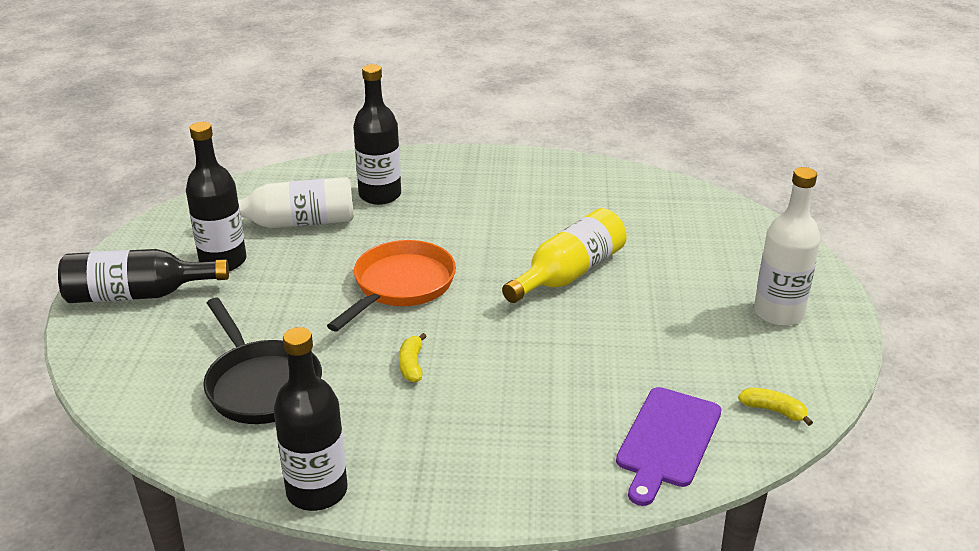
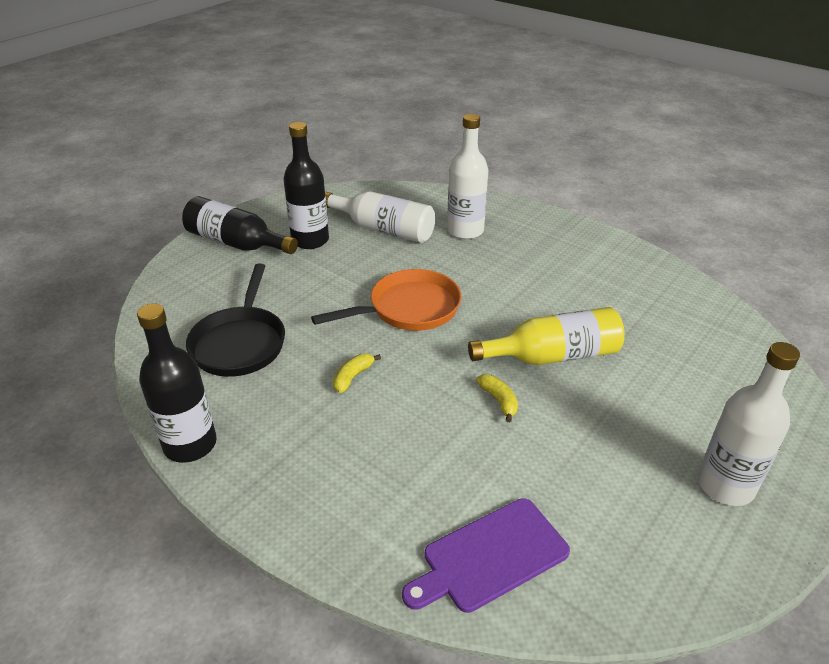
camera: 35 degrees right, 5 degrees up
(380, 195) = (465, 231): black bottle -> white bottle
(774, 410) = (624, 585): yellow banana -> yellow banana (499, 401)

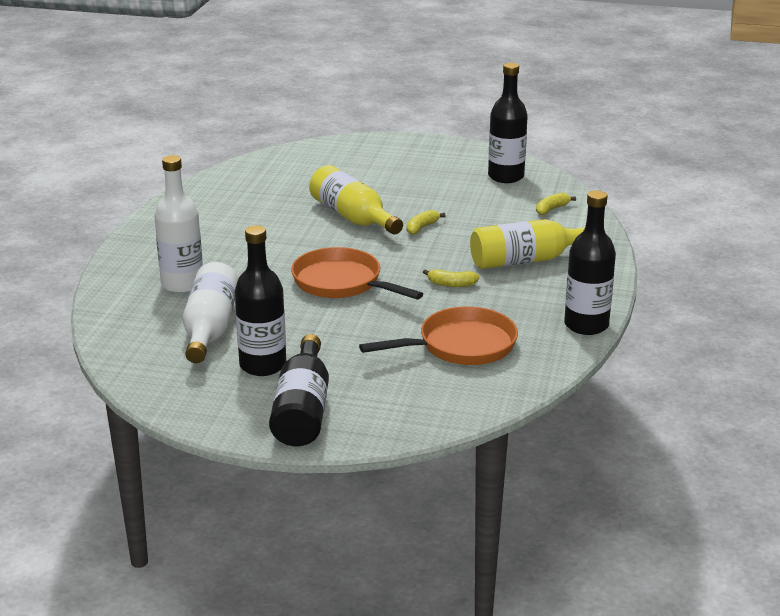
camera: 115 degrees left, 10 degrees down
(240, 343) = (461, 346): black pan -> orange pan
(361, 460) = (527, 260): none -> yellow bottle
(490, 556) = (551, 209): purple cutting board -> yellow banana
(631, 552) = (506, 176): none -> black bottle
(725, 485) = (429, 158): white bottle -> none

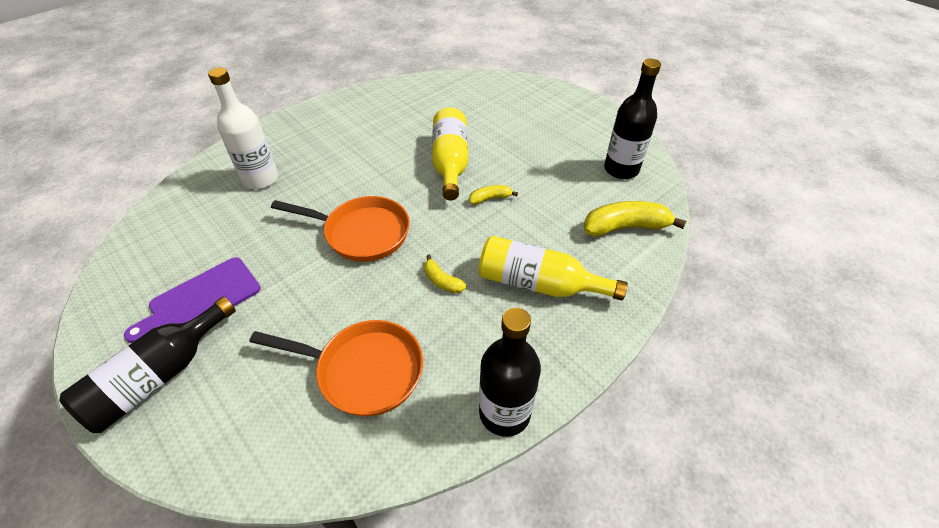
camera: 35 degrees right, 20 degrees up
(210, 328) = (220, 235): white bottle -> none
(263, 365) = (201, 300): black bottle -> purple cutting board
(342, 283) = (362, 233): orange pan -> orange pan turned 120 degrees clockwise
(551, 209) = (625, 227): yellow banana -> yellow banana, size x1.91

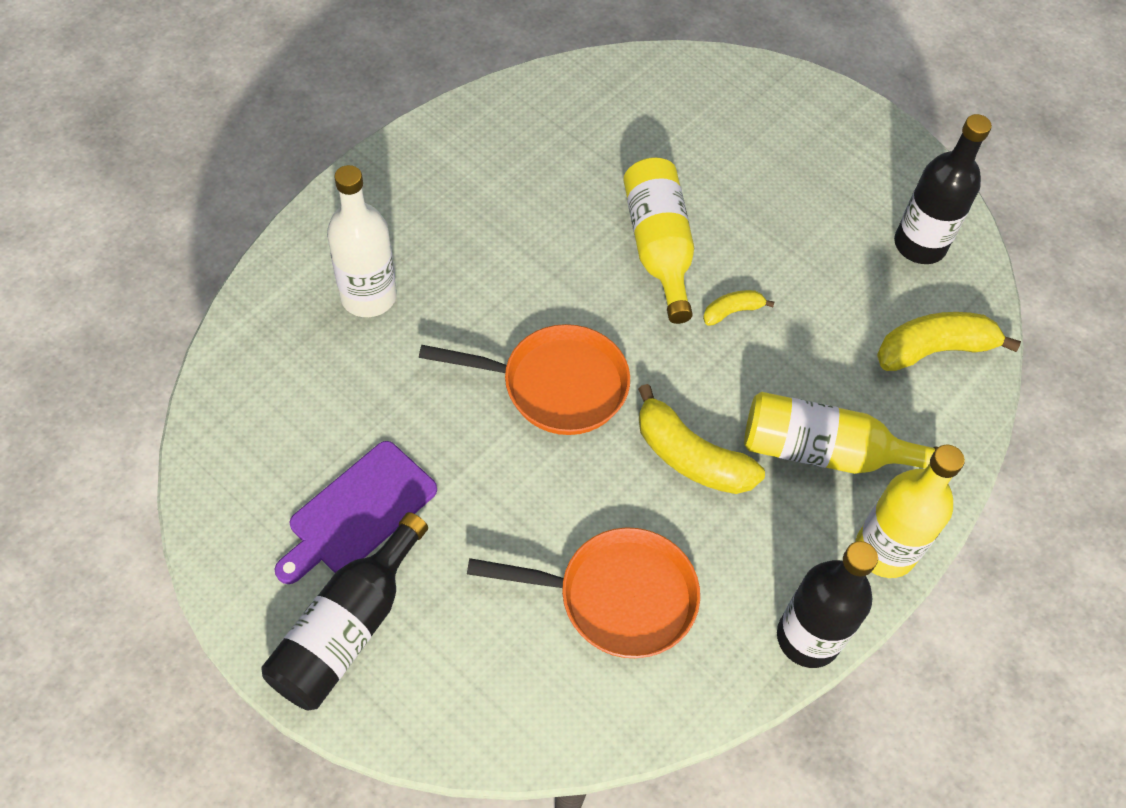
camera: 10 degrees left, 10 degrees up
(442, 281) = (690, 457): yellow banana -> yellow banana, size x1.91
(575, 353) = (884, 550): none -> yellow bottle

